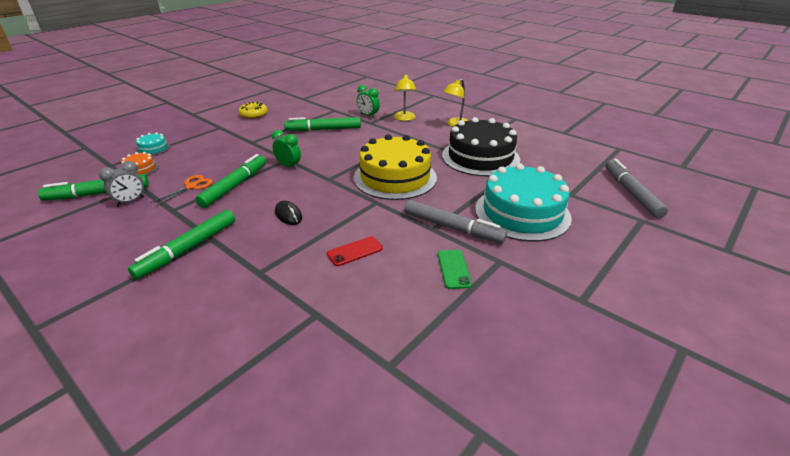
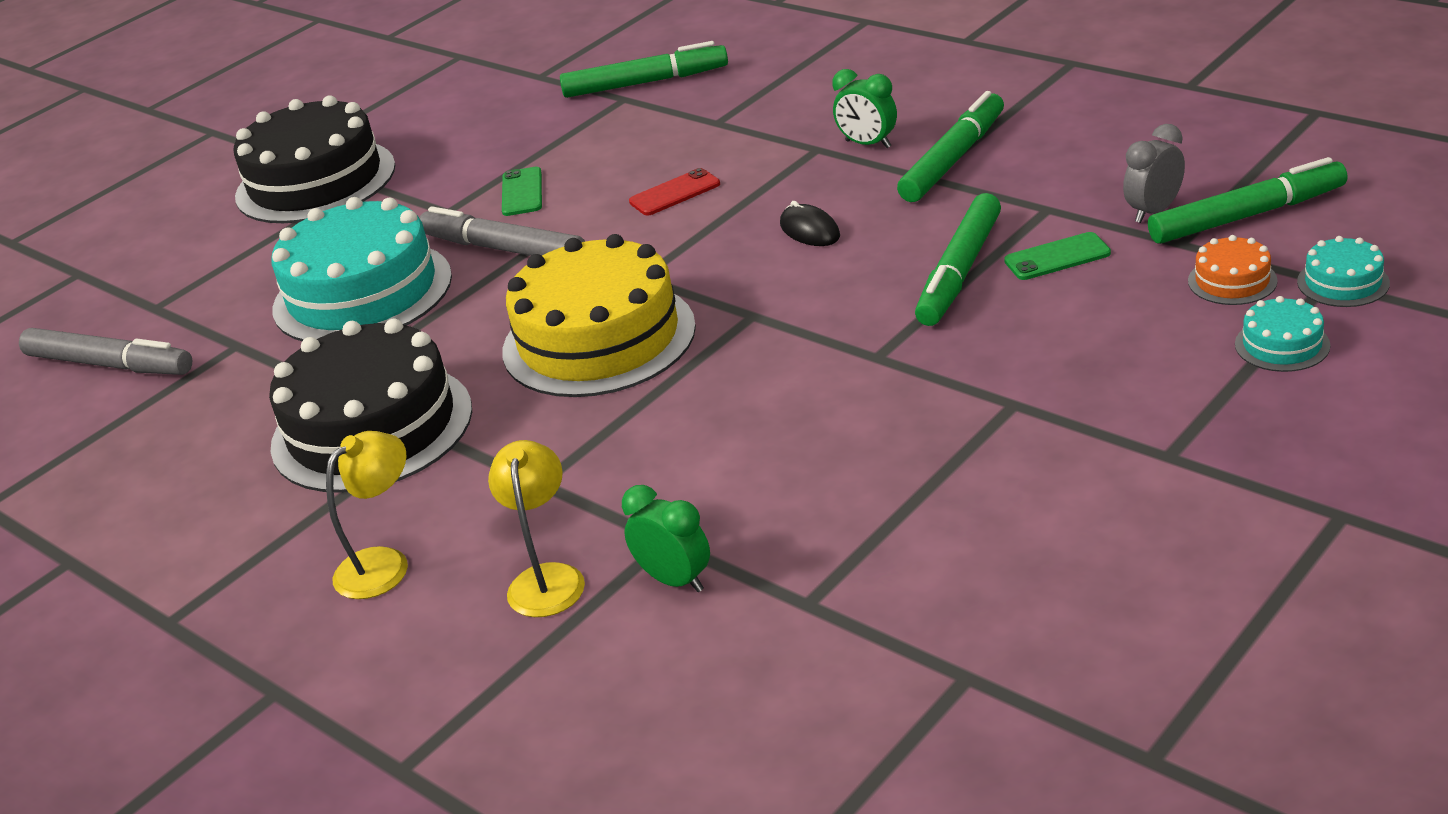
camera: 175 degrees left, 0 degrees up
(106, 164) = (1343, 282): none -> turquoise cake
(191, 186) = (1057, 257): orange scissors -> green phone
(254, 114) = (1102, 538): yellow donut -> none
(289, 166) = (862, 337): green clock -> green clock (868, 144)
(324, 129) = (815, 485): green marker -> green marker (645, 83)
(624, 309) = (315, 181): none -> black cake
(631, 193) = (109, 364): grey marker -> grey marker turned 60 degrees counterclockwise

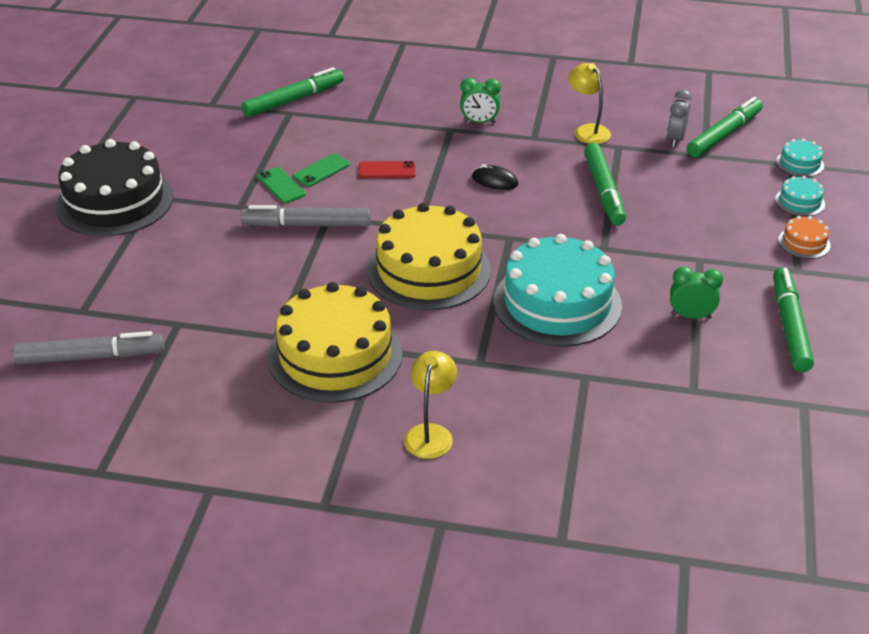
camera: 35 degrees left, 5 degrees up
(362, 292) = (235, 271): turquoise cake -> turquoise cake (557, 303)
(372, 427) = (335, 355): black cake -> yellow cake
(547, 578) = (538, 415): yellow lamp -> yellow lamp (587, 130)
(675, 193) = (387, 170): red phone -> red phone turned 60 degrees clockwise
(675, 580) = (611, 397): green clock -> green clock (691, 316)
(953, 159) = (538, 124): green marker -> green marker (789, 326)
(1057, 257) = (648, 174): green phone -> green phone (321, 170)
(1232, 281) = (747, 172): orange cake -> orange cake (804, 243)

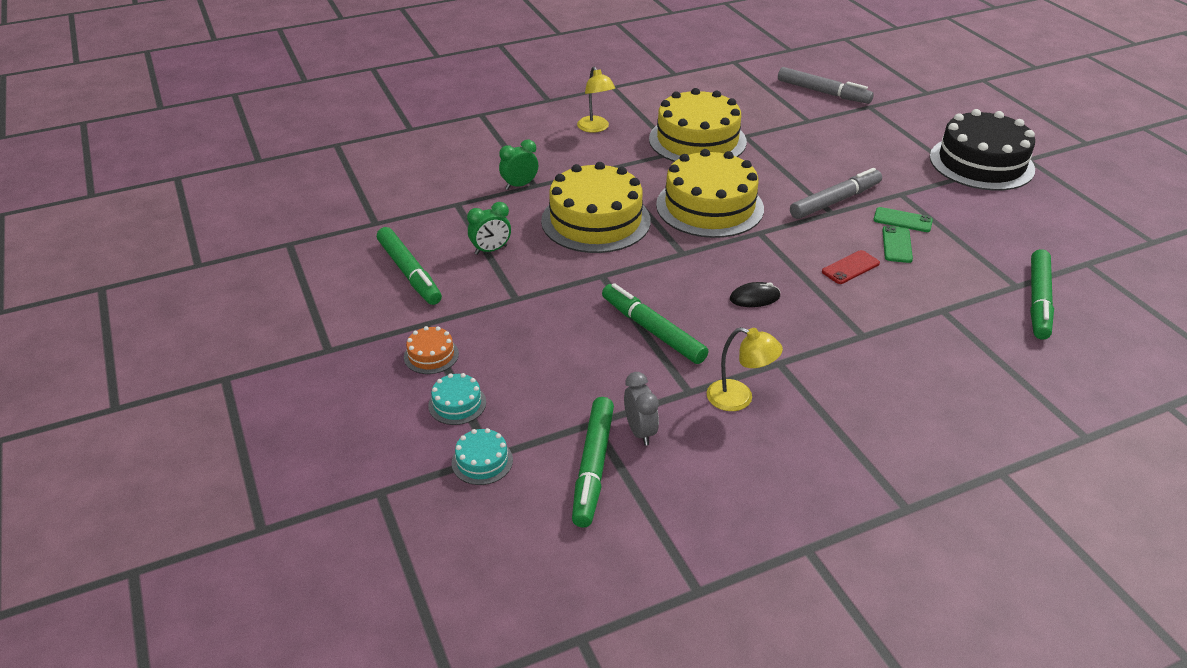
camera: 145 degrees right, 0 degrees up
(90, 357) = (823, 92): grey marker -> grey marker turned 105 degrees counterclockwise
(479, 122) = (850, 357): green clock -> green clock (519, 185)
(557, 303) = (595, 220): turquoise cake -> yellow cake

